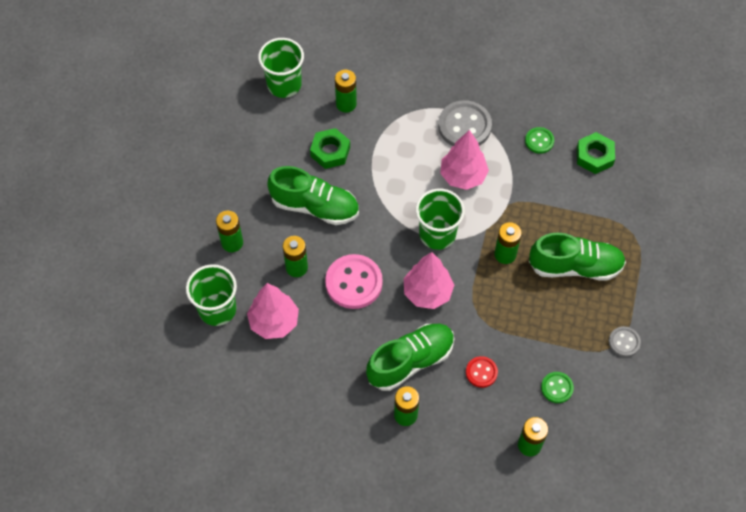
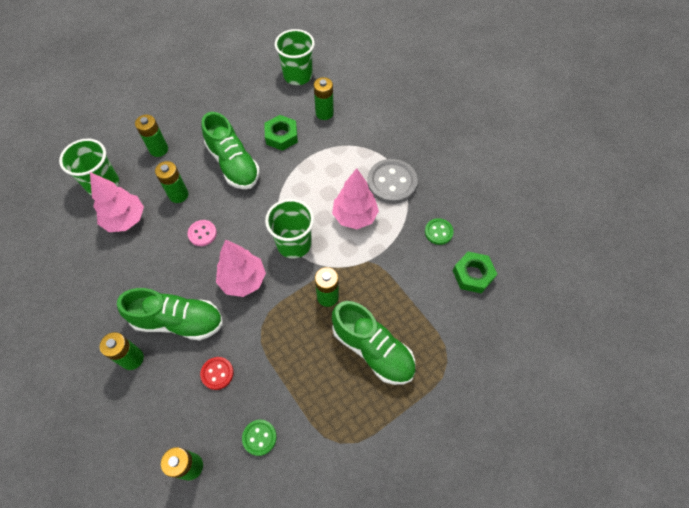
camera: 40 degrees right, 0 degrees up
(354, 283) = (202, 233): pink button -> pink button, size x0.54
(624, 342) = (351, 447): grey button -> none

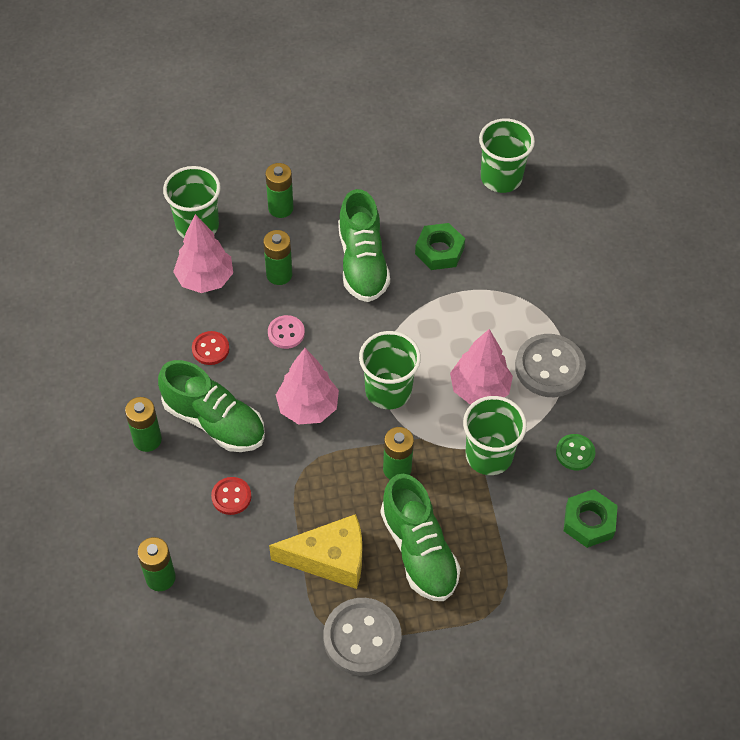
camera: 25 degrees right, 5 degrees down
(151, 268) = (210, 349): none -> red button
(259, 437) = (245, 583): green button -> none
(313, 387) = (330, 559): none -> yellow cheese
(324, 113) = (510, 242): green battery -> none
(366, 437) = (362, 638): none -> grey button
(384, 259) = (489, 455): none -> green cup

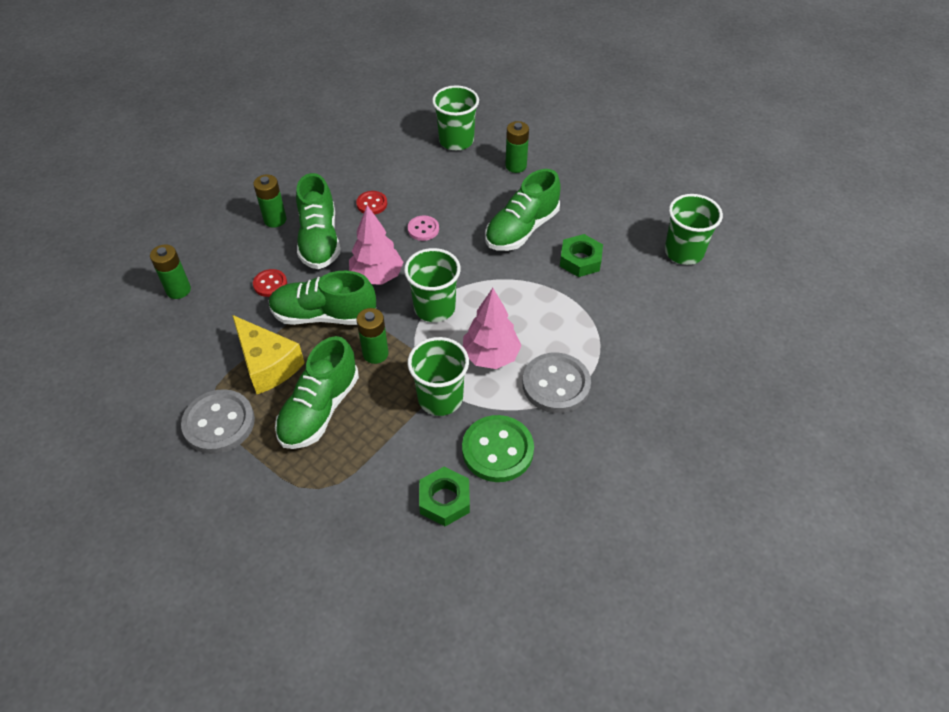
camera: 50 degrees right, 5 degrees down
(205, 279) = (421, 169): pink tree -> none
(279, 274) = (464, 197): green battery -> none
(314, 478) = (324, 315): none -> green shoe
(575, 453) = (497, 450): green button -> green button, size x1.86

